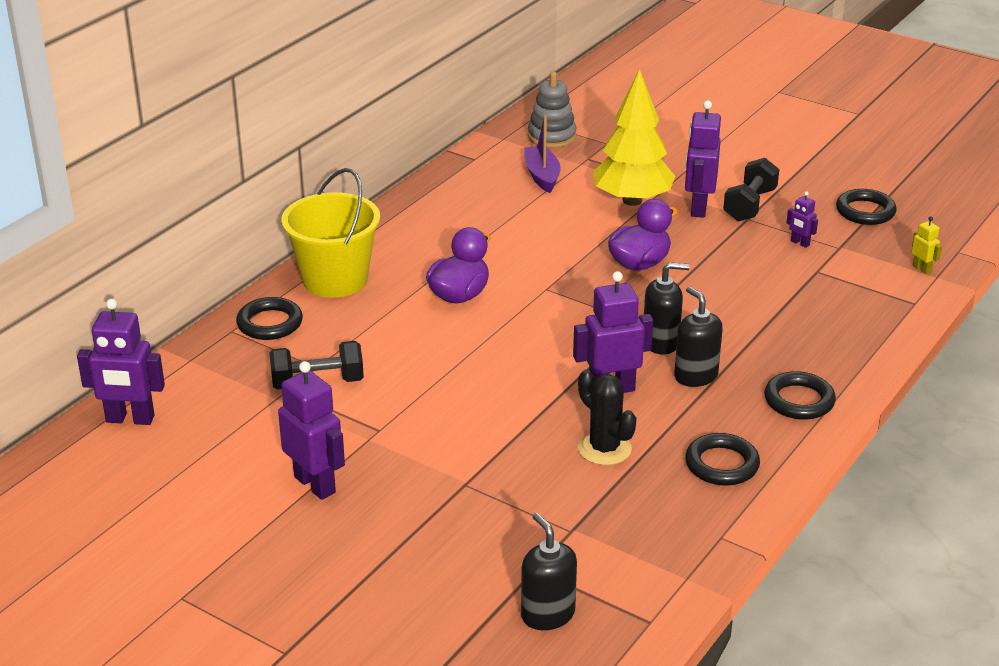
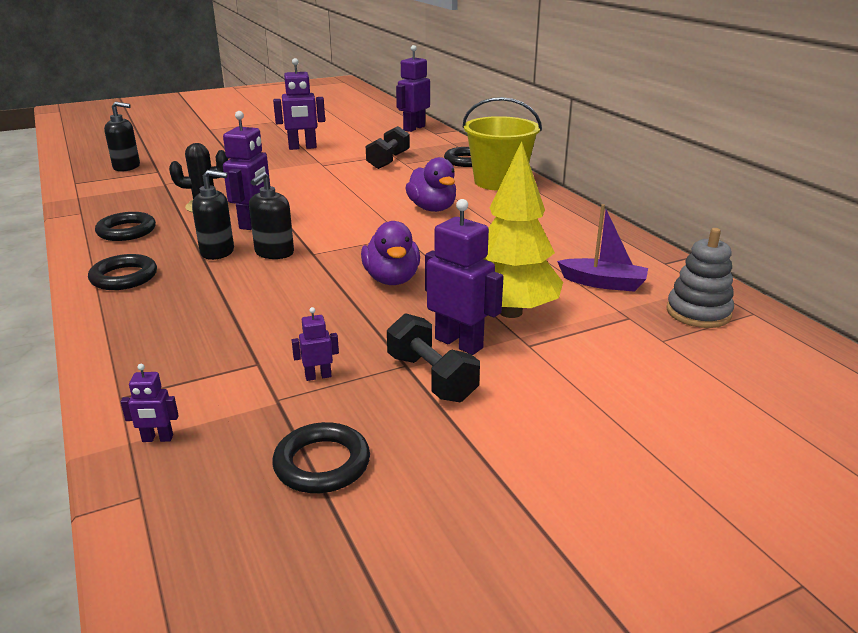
camera: 120 degrees right, 5 degrees down
(922, 269) = (157, 439): yellow robot -> purple robot

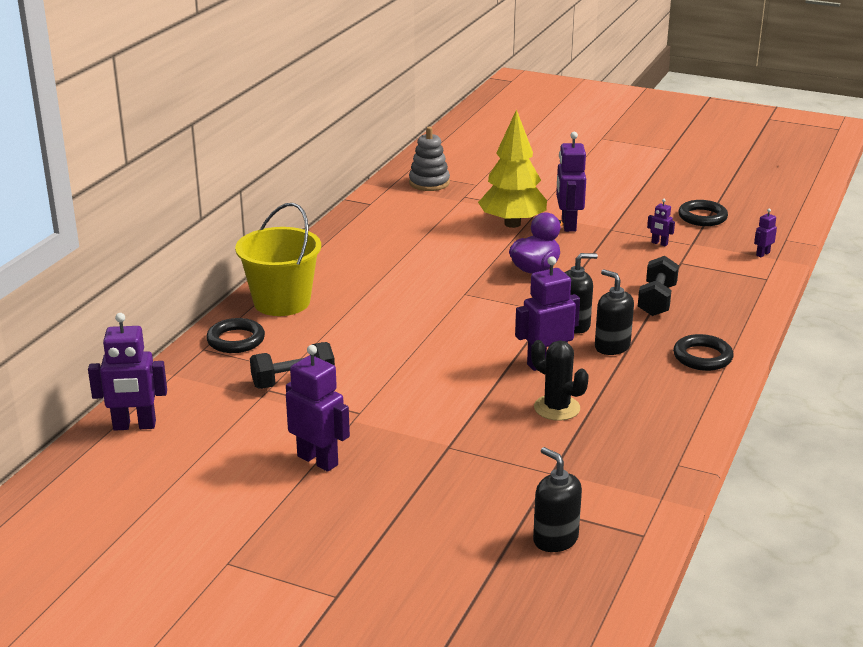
camera: 130 degrees left, 0 degrees up
(126, 231) = (658, 410): black ring -> none
(157, 439) = (762, 254): purple robot -> purple robot turned 90 degrees counterclockwise
(431, 378) = (609, 220): black dumbbell -> black dumbbell (657, 300)
(432, 208) = (393, 305): purple duck -> none
(603, 283) = (431, 212): purple boat -> none

